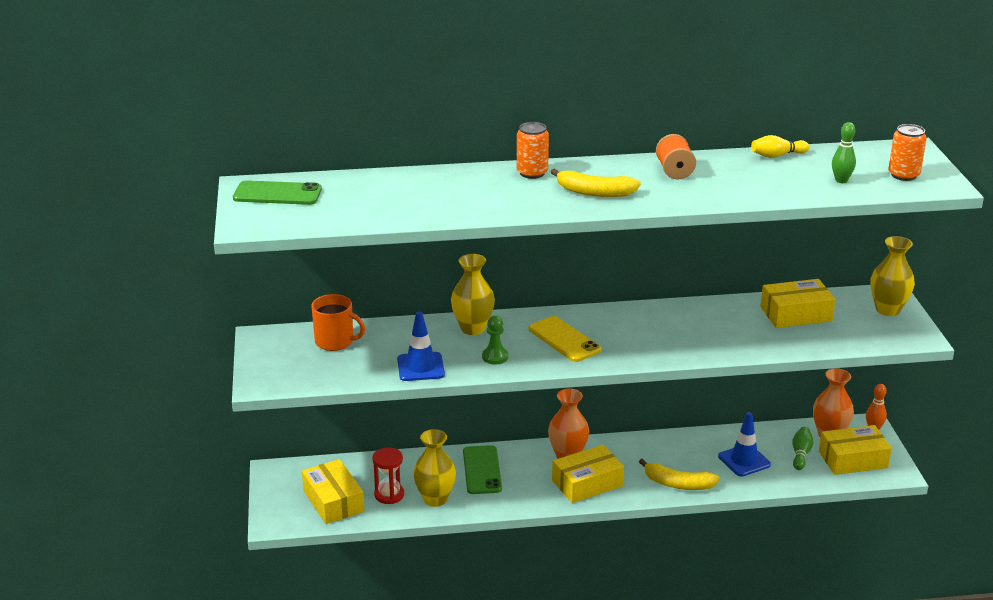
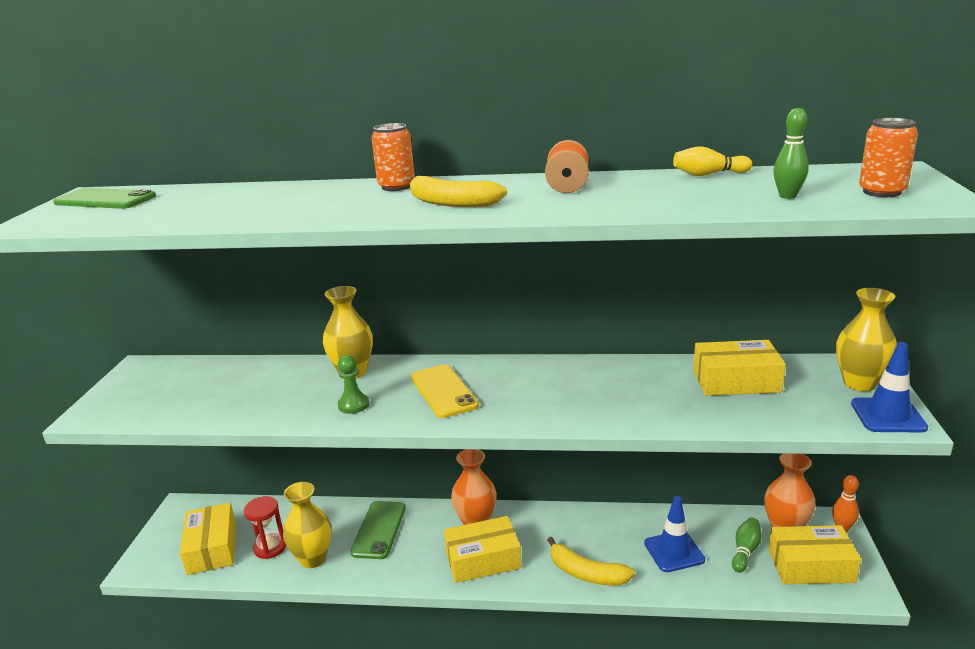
camera: 15 degrees right, 5 degrees down
(335, 342) = (204, 376): orange mug -> none
(420, 367) = (265, 410): blue traffic cone -> blue traffic cone (888, 416)

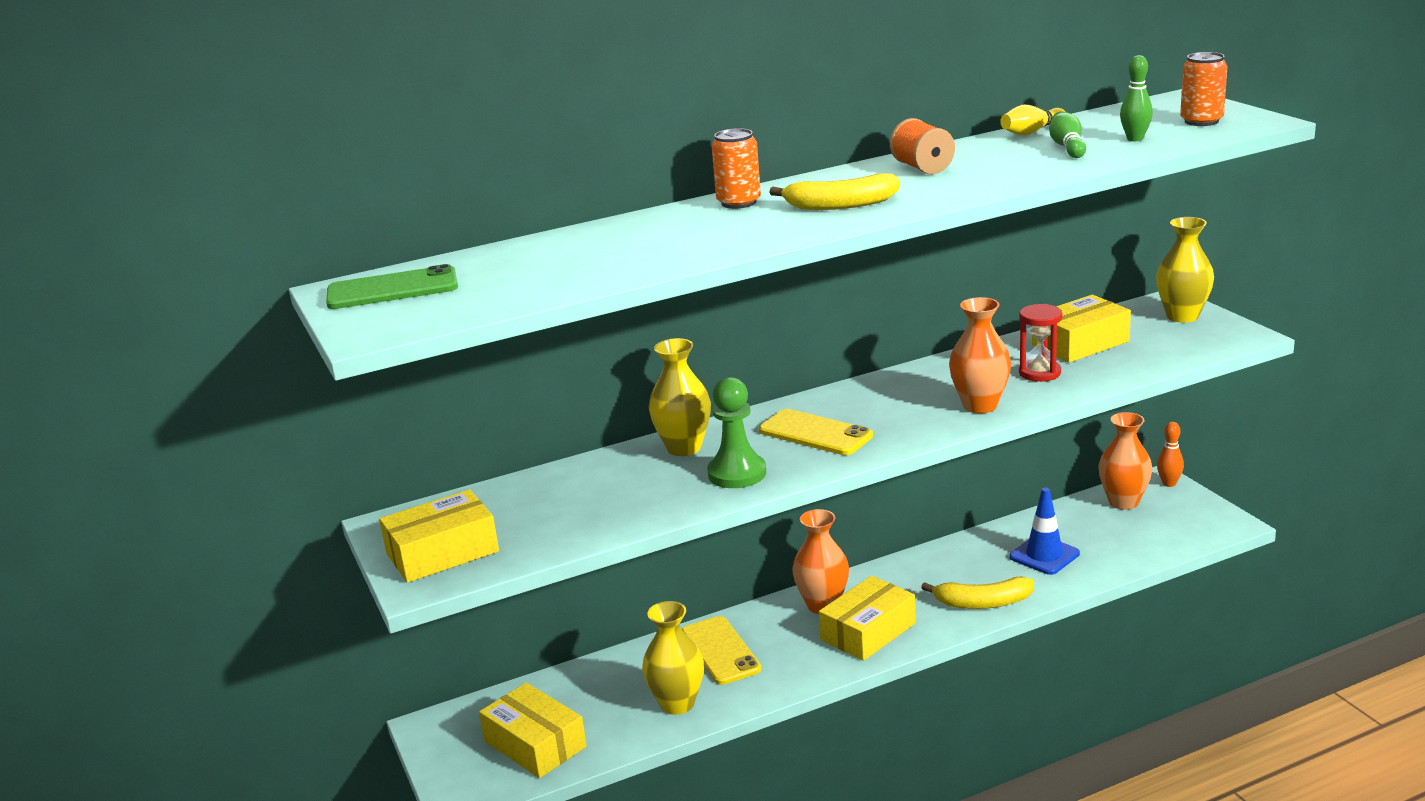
camera: 30 degrees left, 0 degrees up
(270, 547) = (610, 715): red hourglass -> red hourglass (1039, 373)
(353, 405) = (737, 473): green pawn -> green pawn, size x1.54
(379, 530) = (720, 651): green phone -> yellow phone
(586, 410) = (980, 405): none -> orange vase
(745, 551) = (1106, 531): green bowling pin -> green bowling pin (1067, 147)
(811, 566) = (1170, 522): yellow box -> yellow box (442, 552)
(888, 416) = (1230, 334): blue traffic cone -> none

